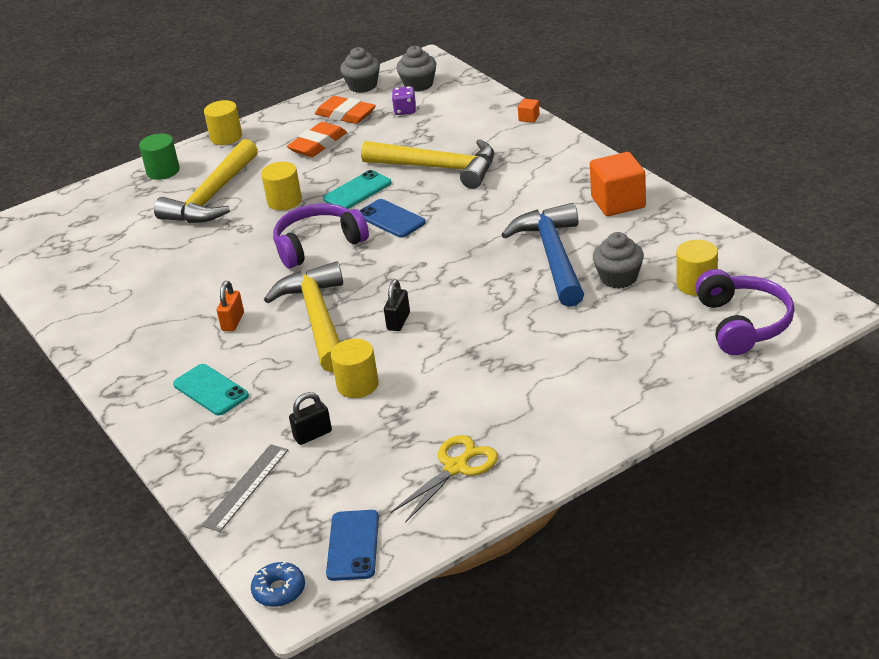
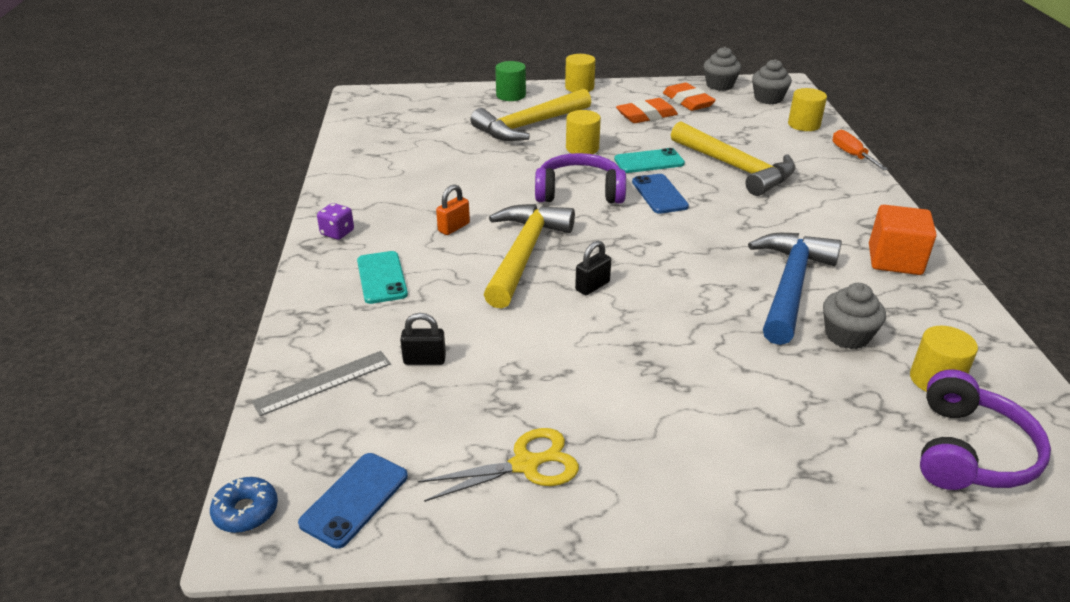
camera: 25 degrees right, 0 degrees up
(357, 385) = (505, 330): yellow cylinder -> yellow cylinder (804, 124)
(405, 110) = (741, 114): purple dice -> purple dice (337, 233)
(529, 118) = (852, 155): orange cube -> orange screwdriver

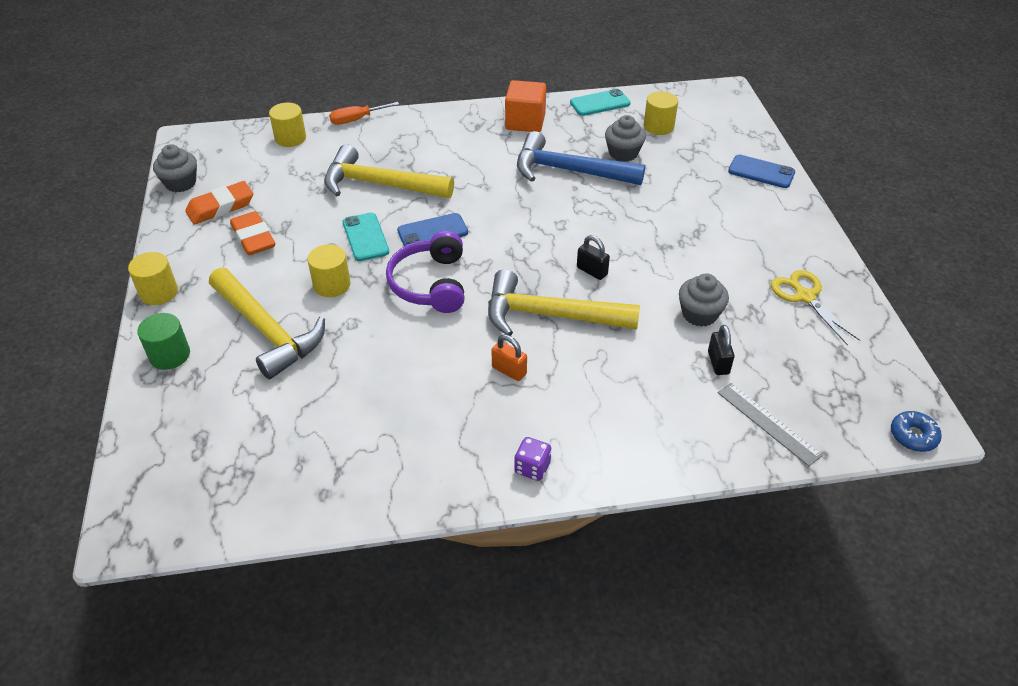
camera: 95 degrees left, 10 degrees up
(355, 499) = (874, 377): blue phone -> blue phone (761, 172)
(382, 277) = (609, 412): turquoise phone -> turquoise phone (600, 103)
(735, 168) = (380, 184): yellow hammer -> yellow hammer turned 120 degrees counterclockwise
(768, 98) = (224, 154): grey cupcake -> grey cupcake (699, 314)
(970, 451) = (718, 125): purple headphones -> none

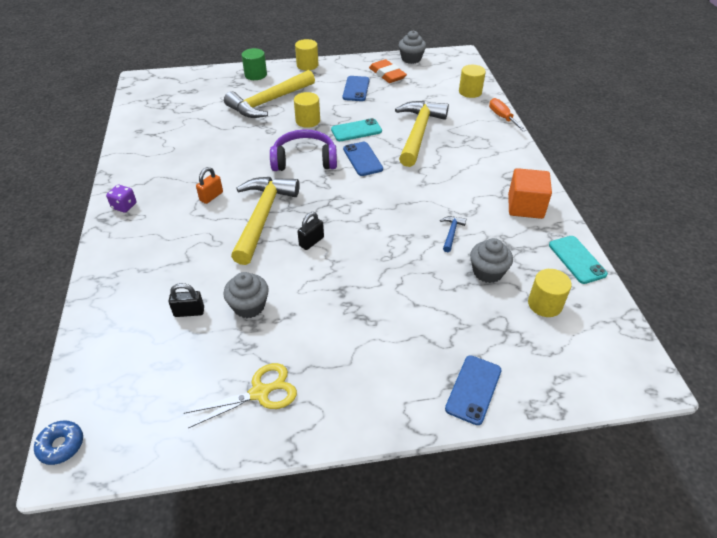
camera: 90 degrees right, 0 degrees up
(253, 238) = (356, 89): orange eraser -> blue phone
(569, 171) = (451, 233): blue hammer -> blue hammer, size x0.40
(768, 423) = (115, 336): grey ruler -> none

